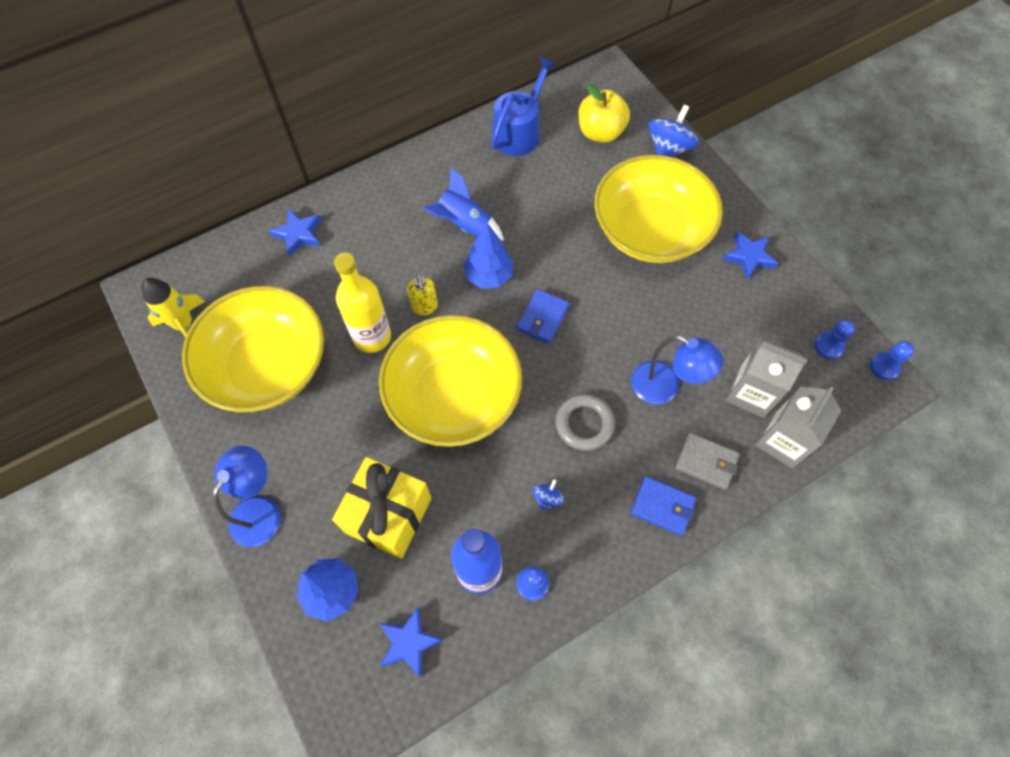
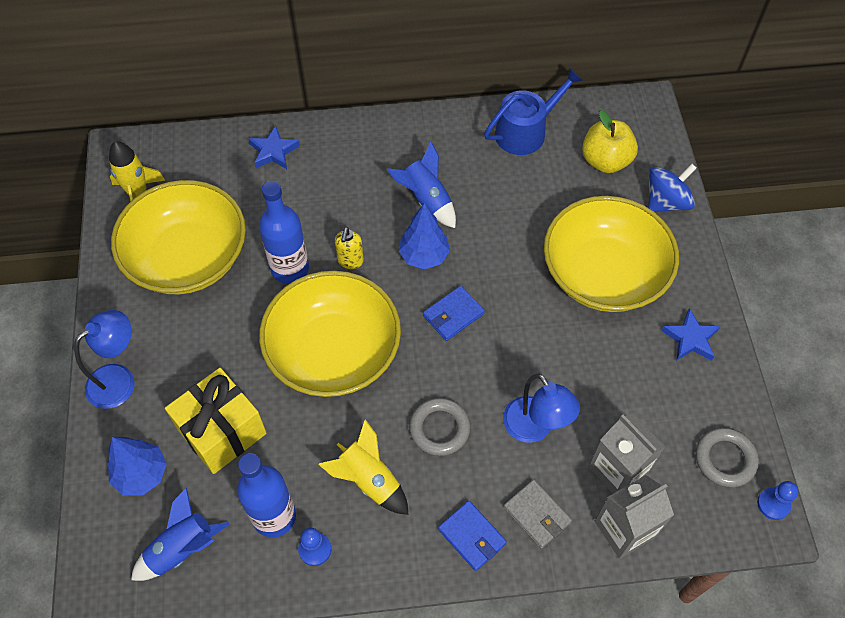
camera: 25 degrees right, 5 degrees down
(372, 337) = (290, 269): yellow bottle -> blue bottle
(409, 642) = (182, 549): blue star -> blue rocket
(547, 498) = (369, 480): blue spinning top -> yellow rocket
(828, 346) = (725, 459): blue pawn -> grey ring

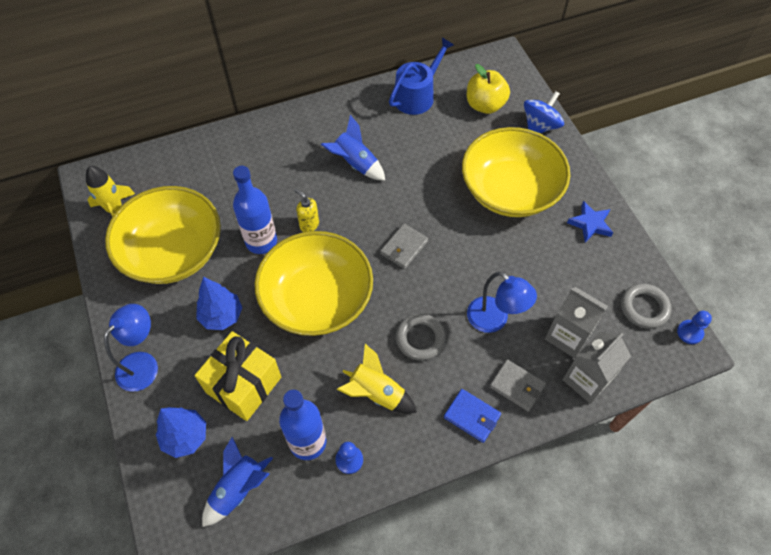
camera: 15 degrees left, 0 degrees up
(273, 151) = (220, 152): blue star -> none
(350, 261) = (309, 224): yellow soap dispenser -> yellow soap dispenser turned 135 degrees clockwise
(424, 256) = (367, 207): blue tree -> blue tree (222, 316)
(453, 315) = (404, 248): blue wallet -> grey wallet

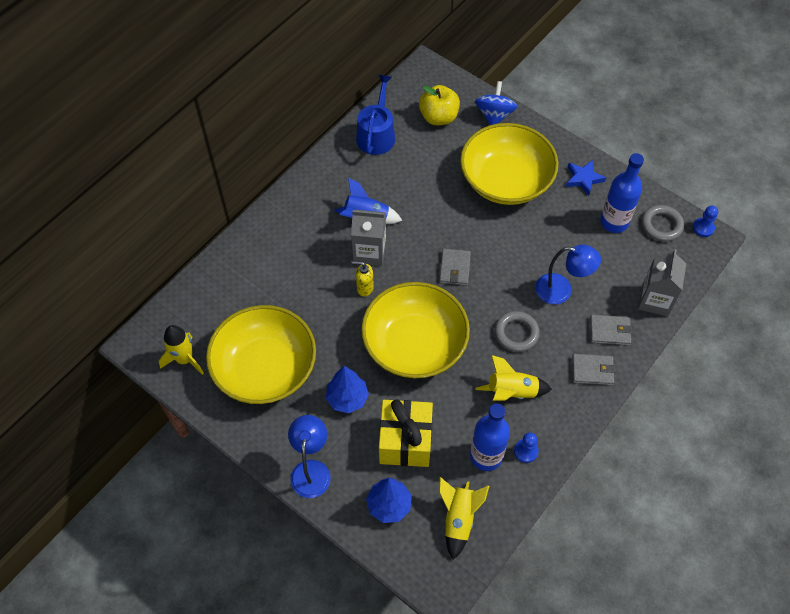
camera: 30 degrees left, 0 degrees up
(238, 489) = (458, 519): blue rocket -> yellow rocket
(261, 241) = (335, 322): blue bottle -> blue bottle (614, 222)
(472, 416) = (592, 370): blue wallet -> grey wallet
(567, 336) = (621, 275): grey carton -> grey carton (369, 252)

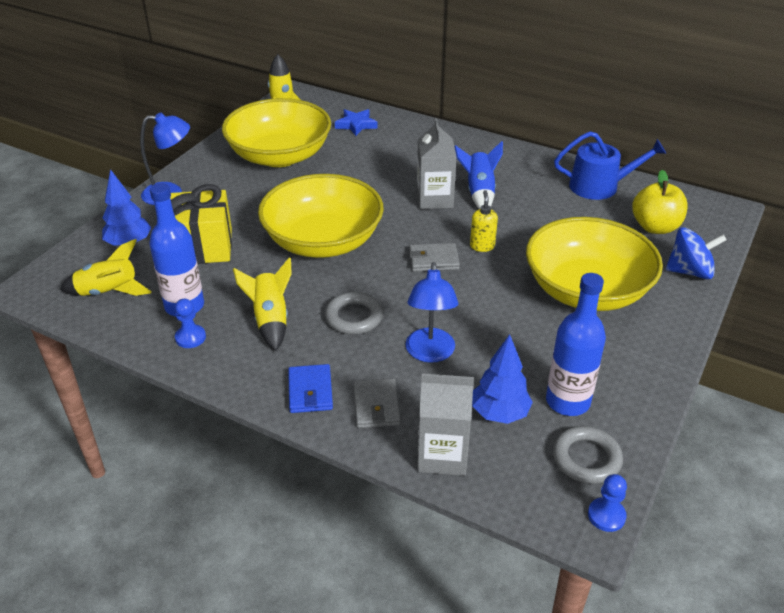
camera: 80 degrees right, 20 degrees down
(347, 398) = (251, 205): blue tree -> blue tree (499, 413)
(364, 288) = (387, 201): yellow soap dispenser -> yellow soap dispenser (482, 246)
(583, 179) = (630, 364): blue star -> blue star (356, 125)
(592, 370) = (310, 391): grey wallet -> blue wallet

